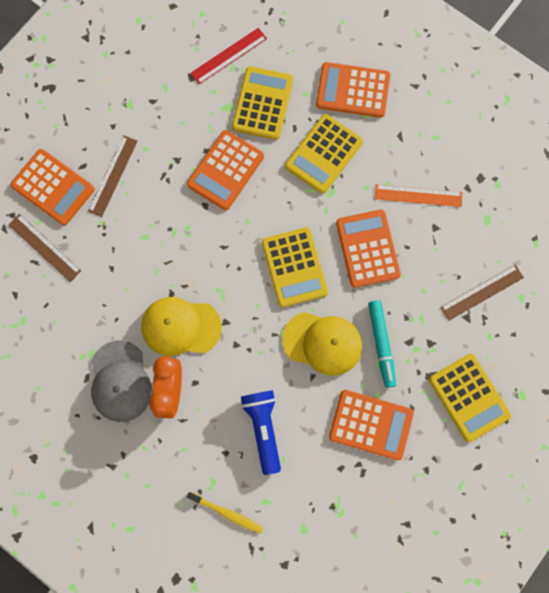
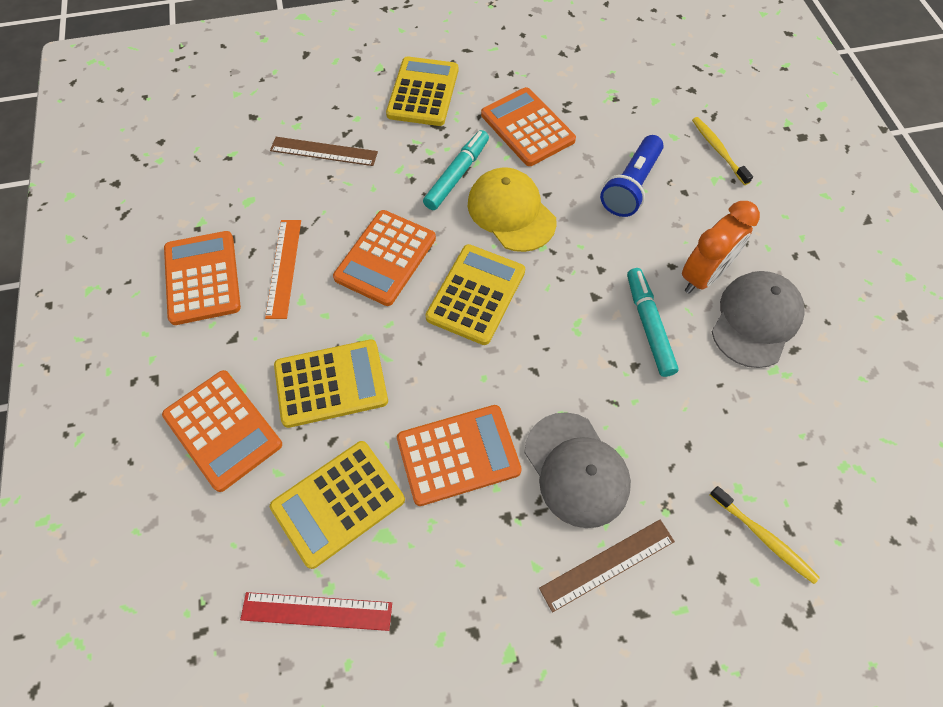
camera: 140 degrees left, 15 degrees down
(44, 247) = (764, 538): brown ruler -> yellow toothbrush
(53, 187) = (704, 615): orange calculator -> orange calculator (202, 278)
(160, 209) = (576, 469): none -> grey cap
(180, 326) = (648, 325): yellow cap -> turquoise marker
(418, 195) = (284, 268): orange ruler -> orange ruler turned 45 degrees clockwise

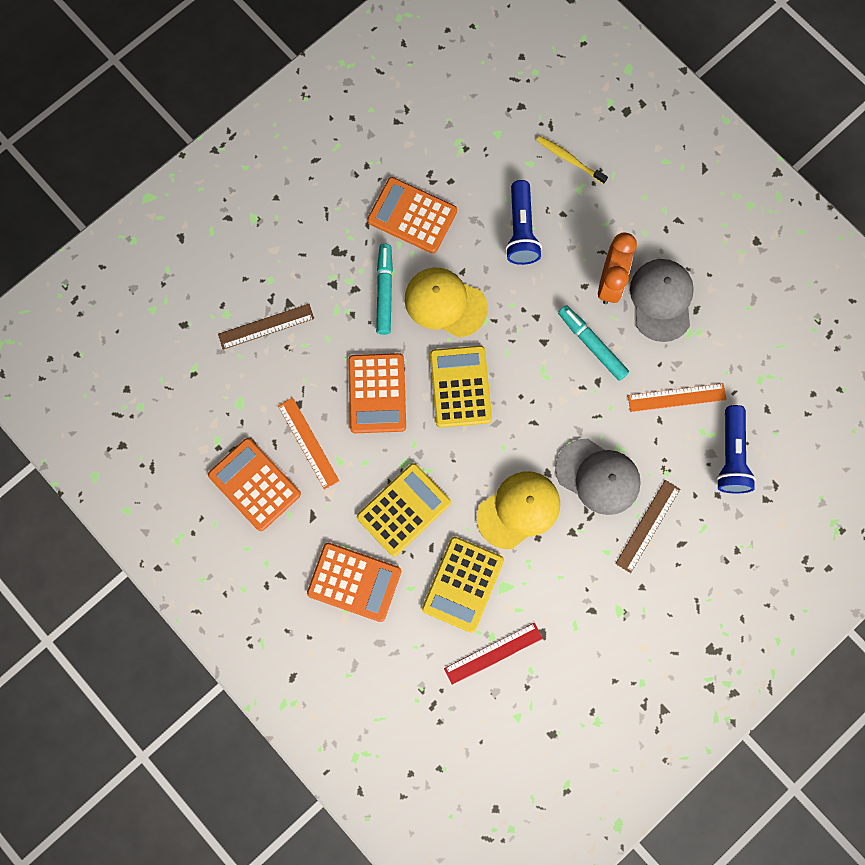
camera: 30 degrees left, 15 degrees up
(423, 92) = (307, 225): yellow calculator -> none
(458, 455) = (518, 510): orange calculator -> yellow cap
(723, 431) = (676, 397): none -> orange ruler
(764, 538) = (731, 455): yellow toothbrush -> blue flashlight

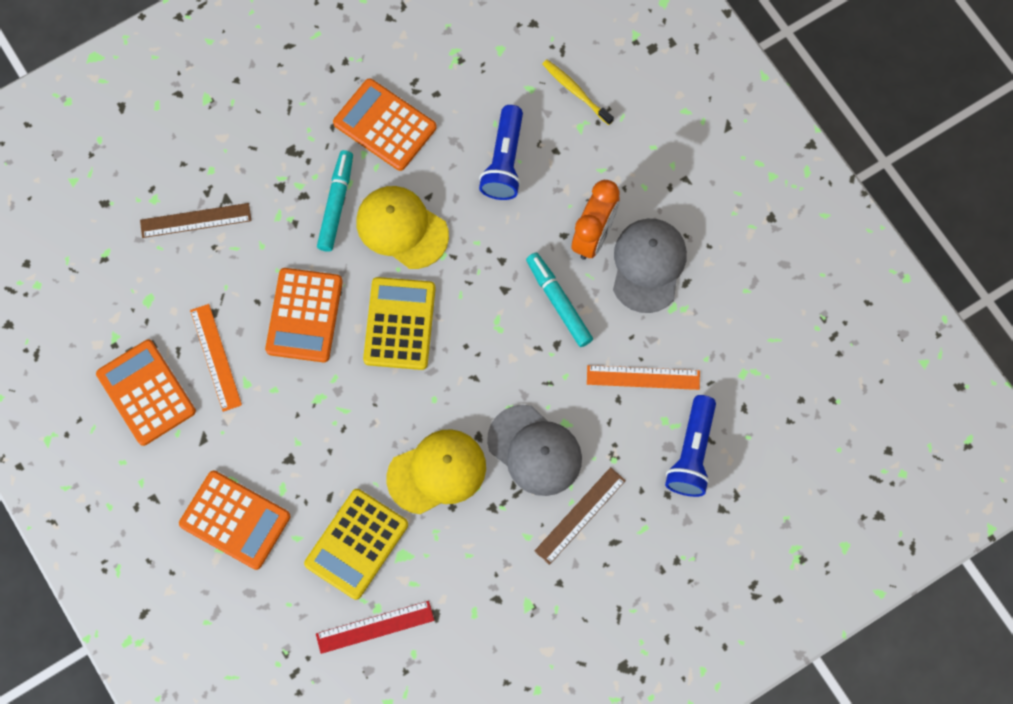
camera: 10 degrees right, 5 degrees down
(404, 510) = (307, 449): yellow calculator -> none

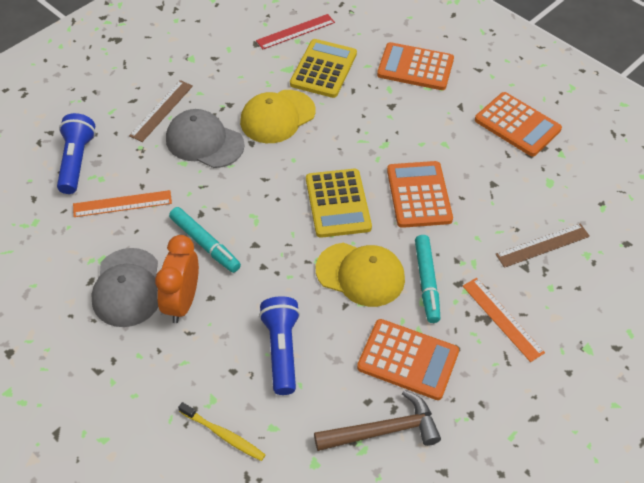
camera: 165 degrees right, 20 degrees down
(215, 357) = (476, 155): orange ruler -> orange ruler (502, 319)
(430, 64) = (383, 430): none -> brown hammer

